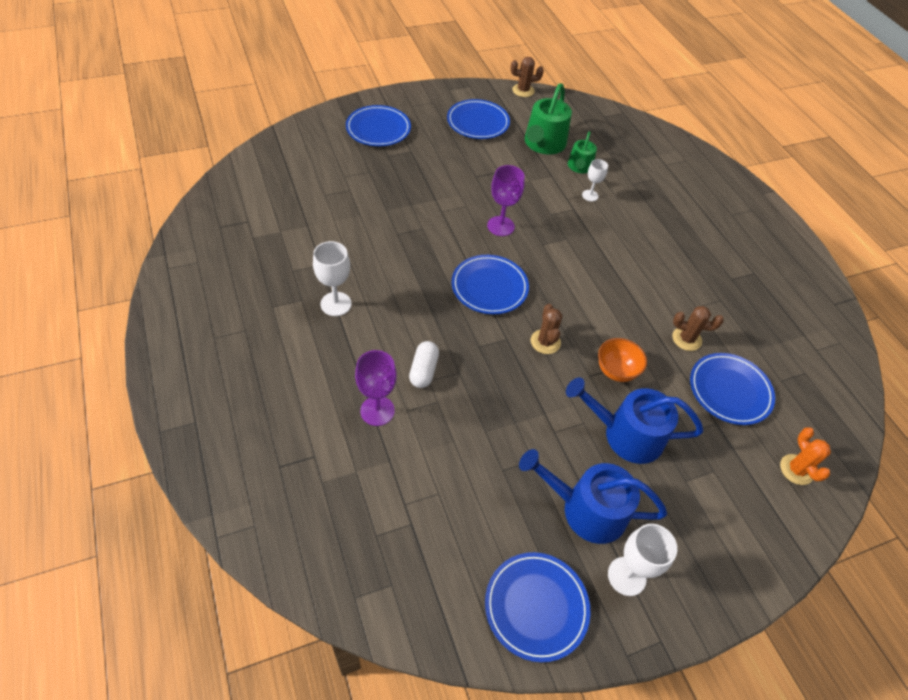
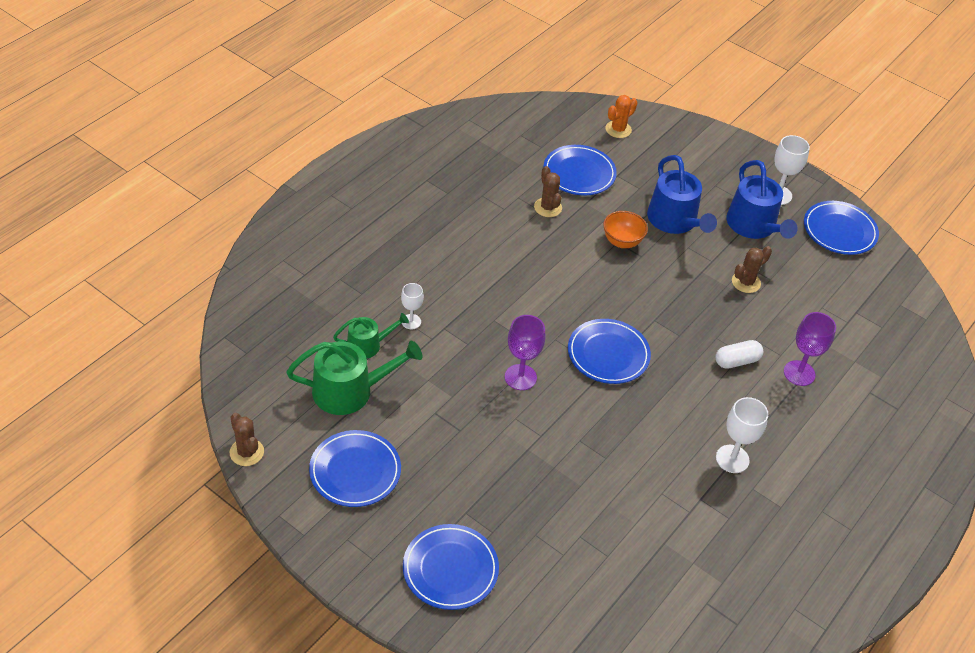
camera: 120 degrees left, 5 degrees down
(545, 342) = (634, 294): brown cactus -> brown cactus (746, 282)

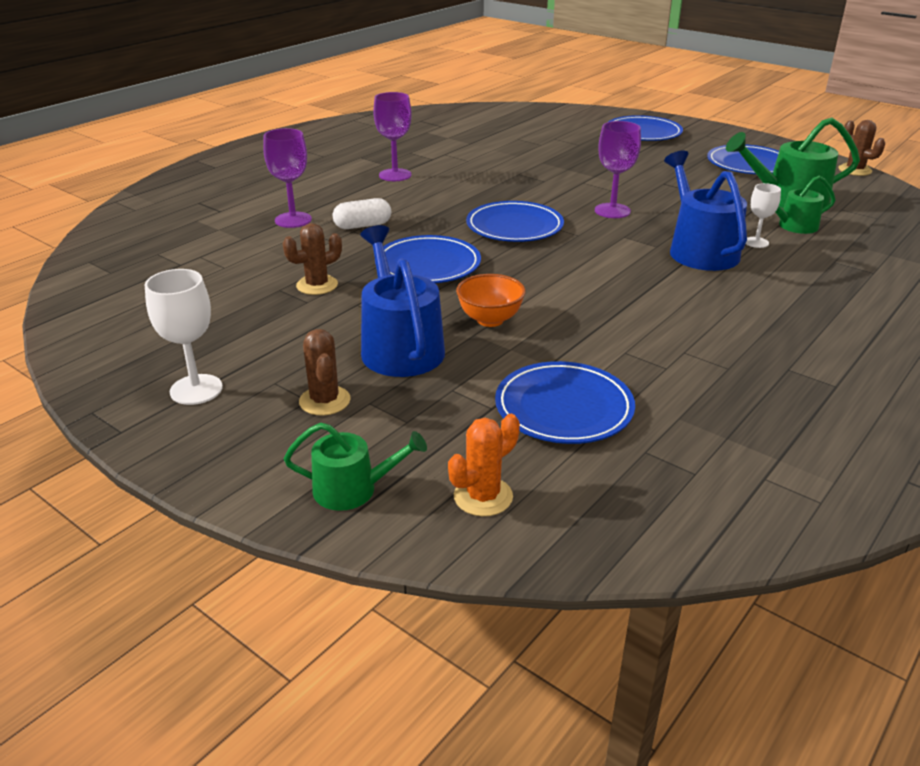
camera: 175 degrees left, 15 degrees down
(548, 207) = (612, 356): brown cactus -> brown cactus (325, 401)
(676, 136) = (352, 489): none -> green watering can
(732, 459) = (395, 175): white goblet -> purple goblet
(754, 226) = (268, 345): blue watering can -> blue watering can (699, 250)
(839, 231) = (125, 344): blue plate -> blue plate (428, 265)

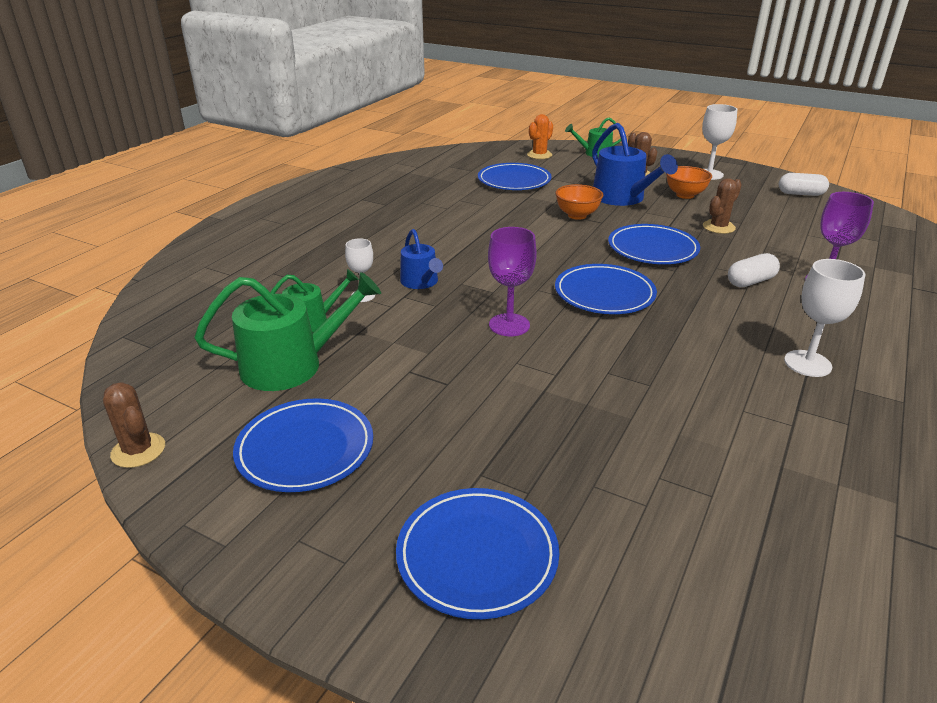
camera: 170 degrees right, 0 degrees up
(119, 329) = (800, 194): none -> white capsule
(296, 343) = (685, 195): none -> orange bowl
(395, 175) = (807, 363): purple goblet -> white goblet
(699, 250) = (421, 282): blue watering can -> blue watering can, size x0.59

